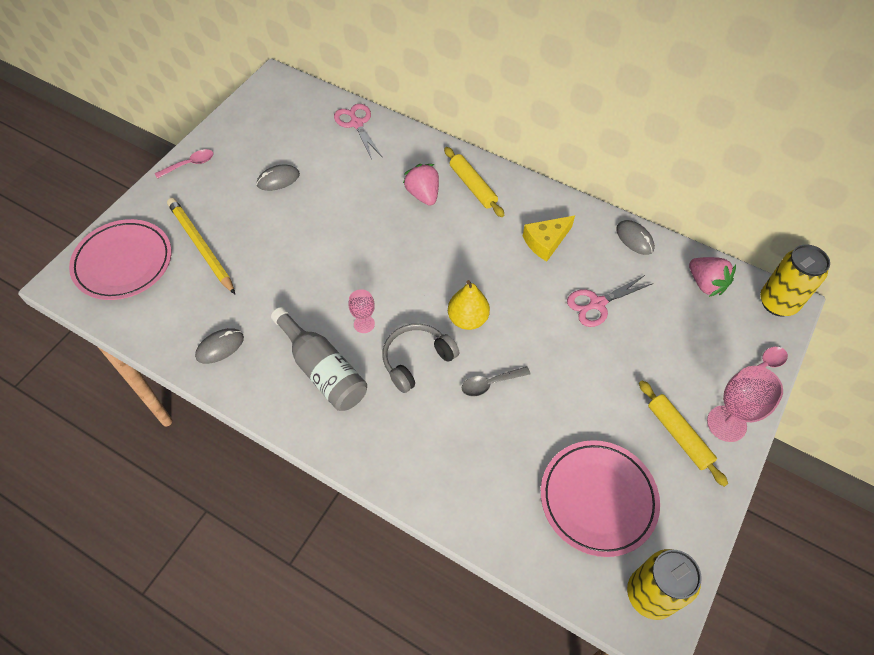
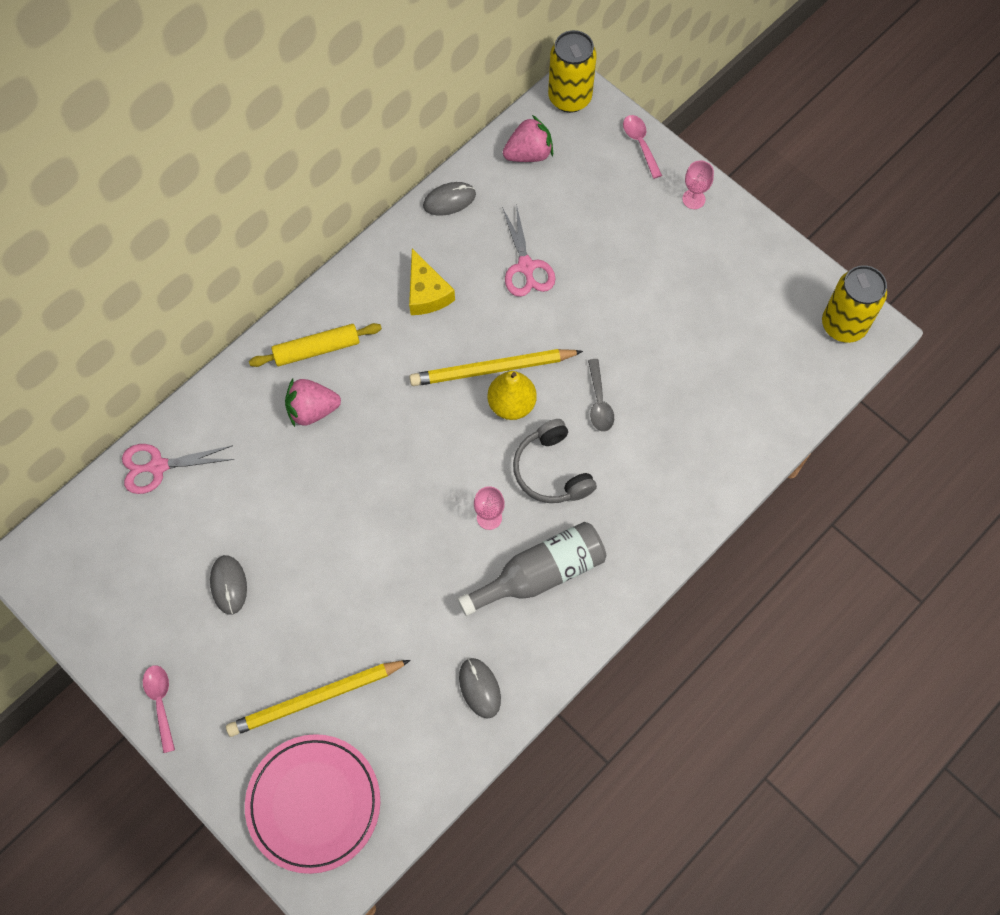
camera: 75 degrees left, 10 degrees up
(495, 299) = (493, 369): none -> yellow pencil
(598, 499) = (747, 339): pink plate -> none
(678, 435) = (696, 245): yellow rolling pin -> none
(726, 423) = (693, 199): pink goblet -> pink goblet, size x0.58

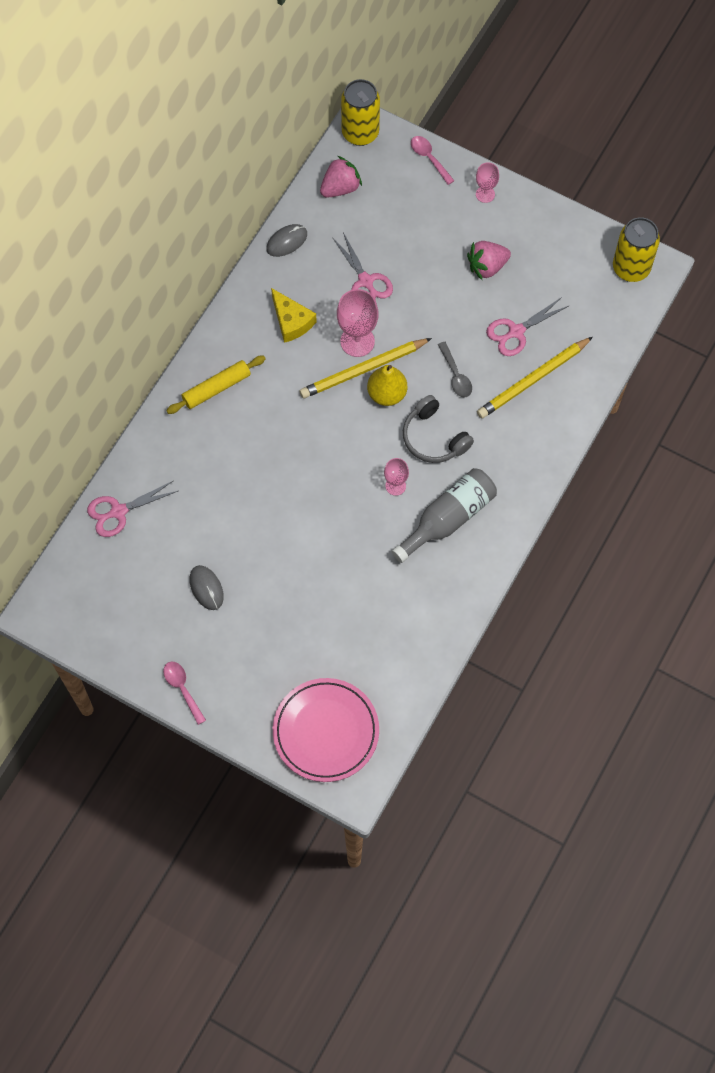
camera: 15 degrees left, 0 degrees up
(312, 410) = (228, 437): pink strawberry -> pink strawberry (487, 266)
(316, 698) = (303, 654): yellow pencil -> yellow pencil (533, 379)
(479, 688) = (426, 615): grey mouse -> none
(495, 334) = (357, 341): none -> pink goblet
(685, 368) = (516, 332): none -> pink scissors

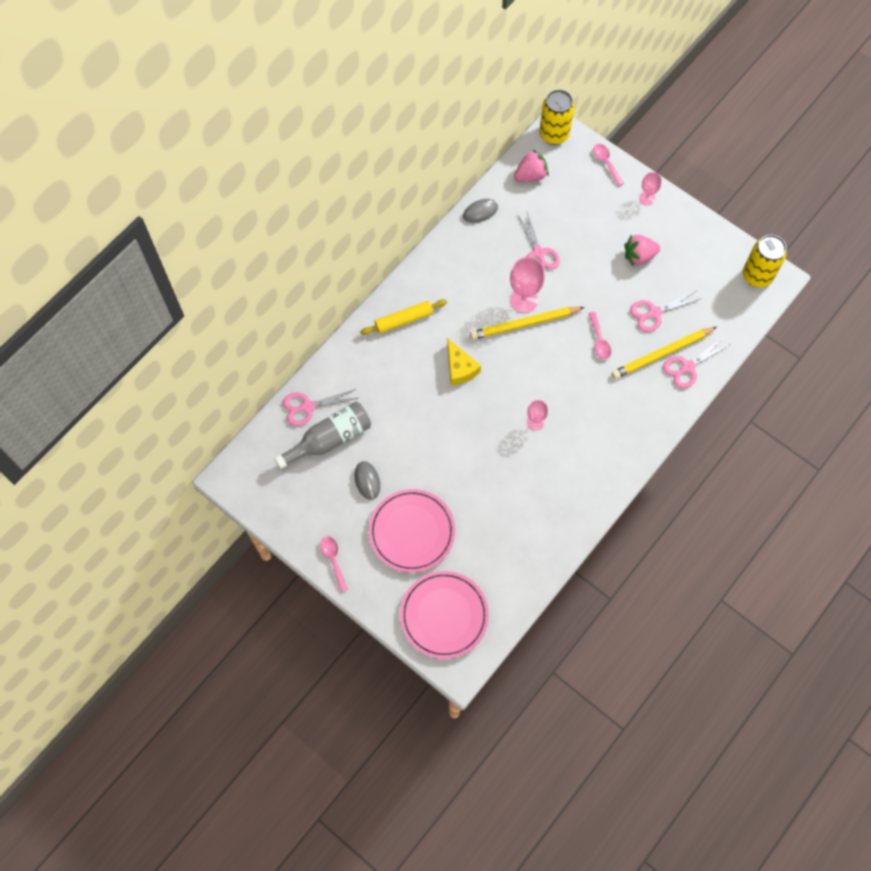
camera: 10 degrees right, 0 degrees up
(270, 640) = (412, 532): none -> pink plate
(291, 321) = (473, 276): yellow cheese -> yellow cheese (460, 368)
(387, 394) = (540, 346): yellow pear -> none
(433, 438) = (573, 388): grey headphones -> none
(448, 518) = (574, 456): grey bottle -> grey bottle (329, 439)
(455, 375) = (599, 340): grey spoon -> pink spoon
(565, 391) = (687, 367): none -> pink scissors

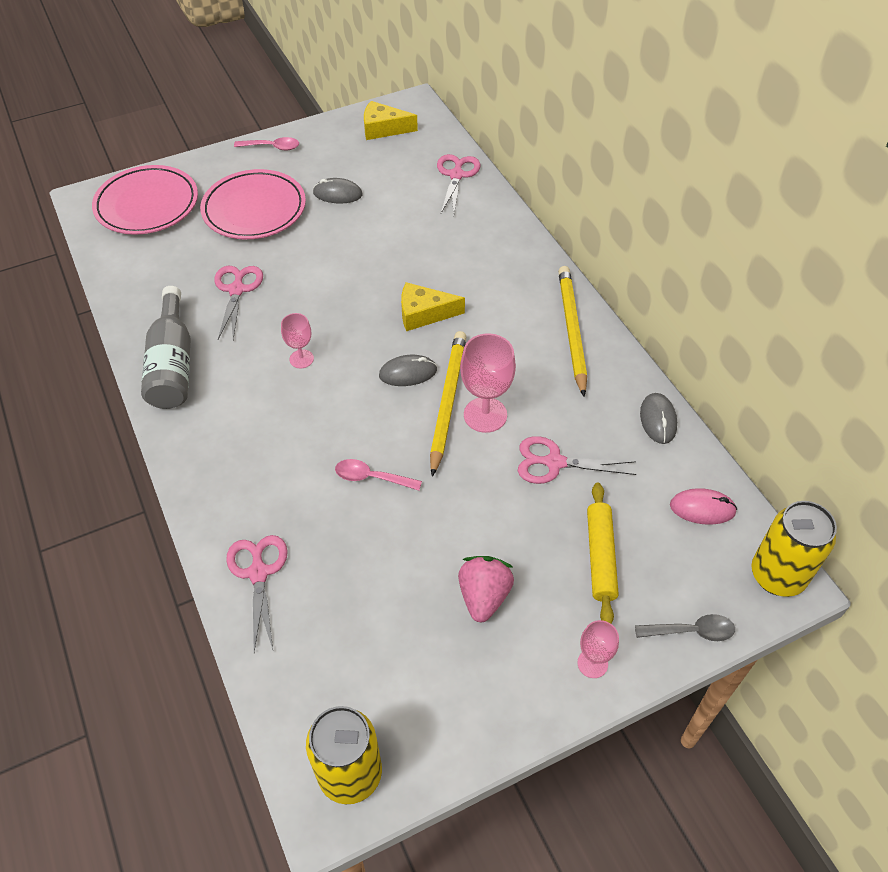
camera: 115 degrees right, 15 degrees down
(272, 486) = (383, 129): none -> yellow cheese
(329, 439) = (406, 180): grey bottle -> grey bottle (172, 364)
(404, 320) = (522, 284): yellow rolling pin -> yellow rolling pin (600, 557)
(514, 355) = (408, 373): none -> grey mouse
(530, 175) = (702, 508): pink strawberry -> pink mouse
(606, 163) = (691, 631): pink spoon -> grey spoon
(654, 313) = (373, 570): pink scissors -> pink scissors (237, 290)
(662, 354) = (301, 548): yellow pencil -> yellow pencil (572, 330)

